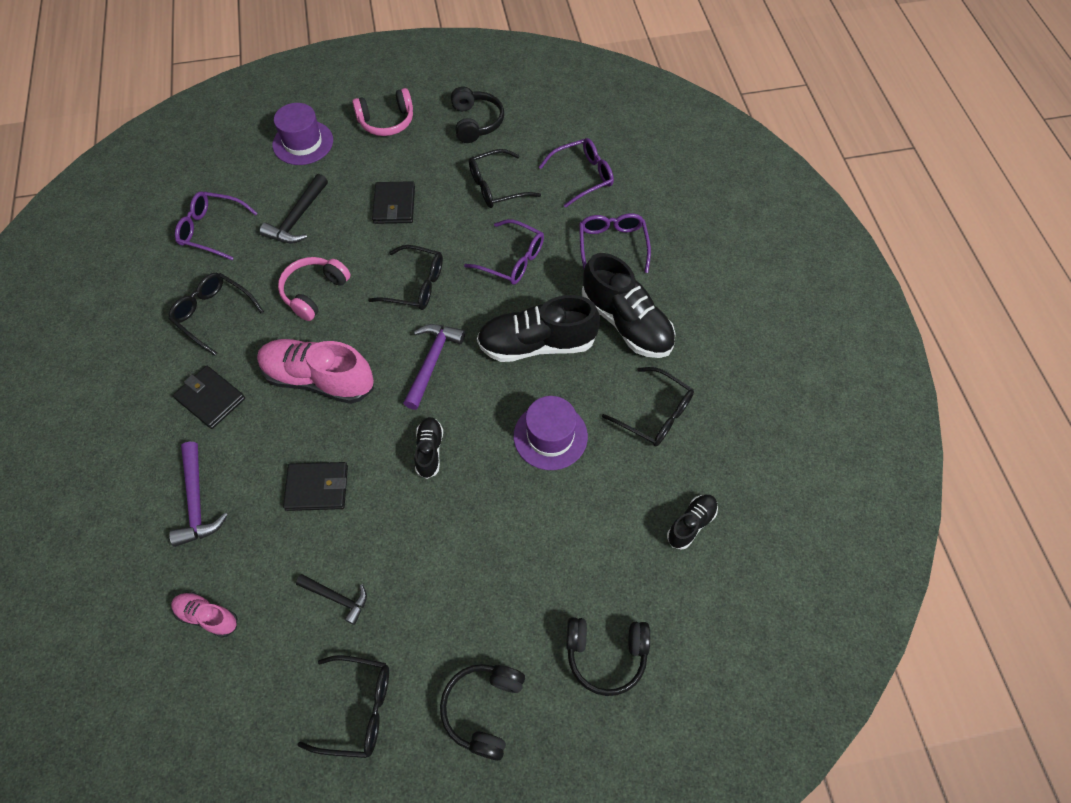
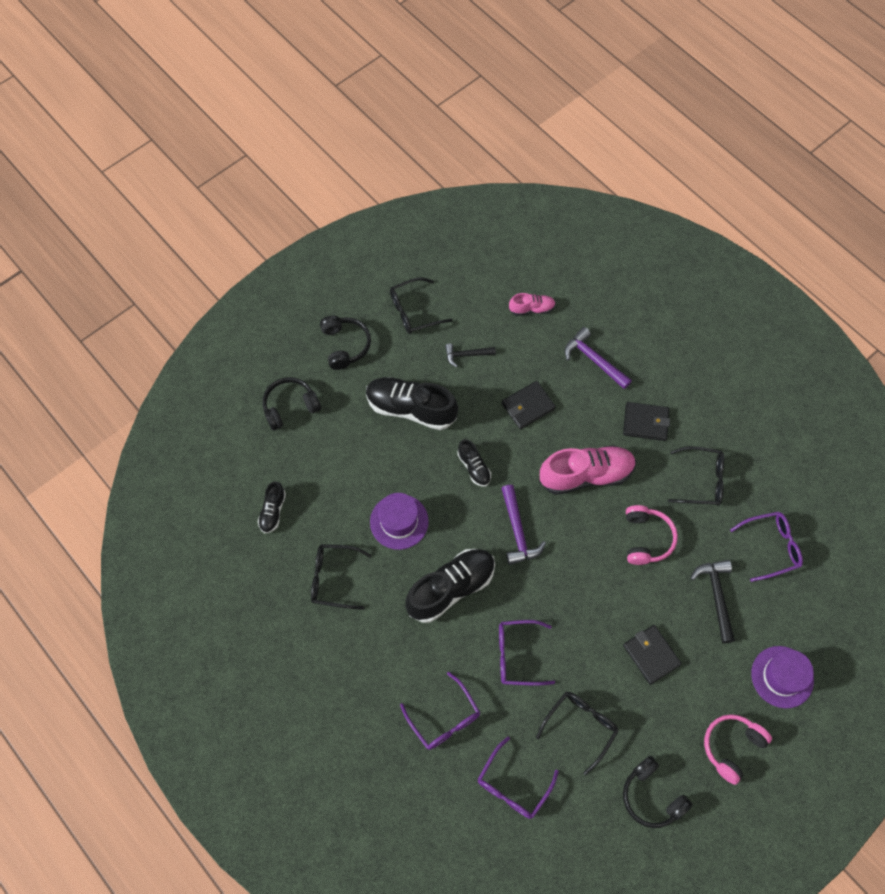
camera: 150 degrees right, 5 degrees up
(415, 285) = (576, 588): black glasses -> none
(626, 323) = (393, 646): black shoe -> black shoe (411, 408)

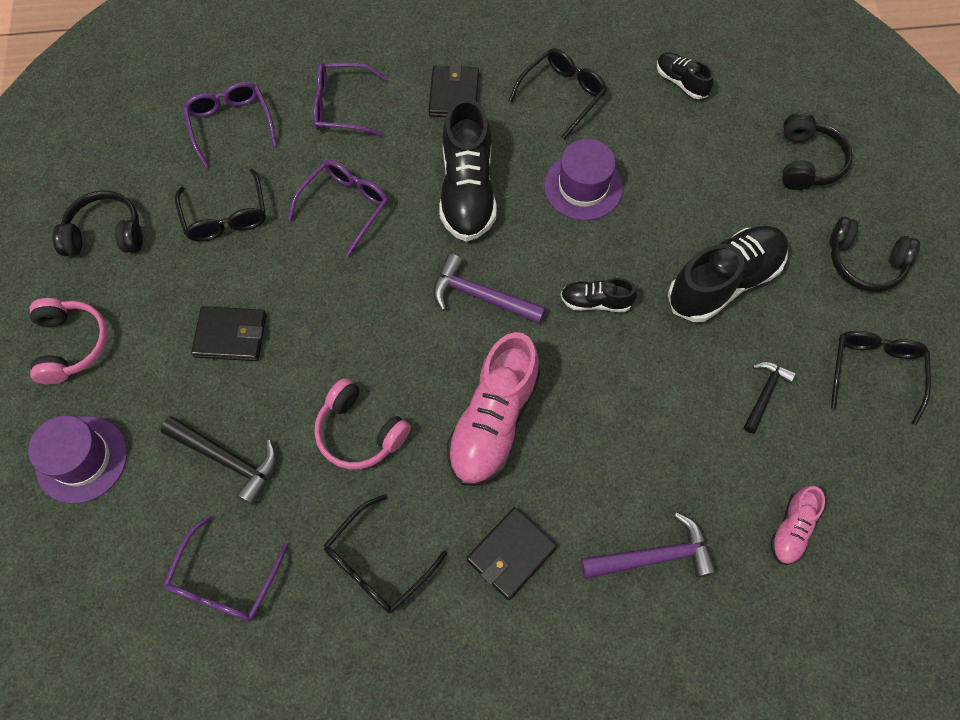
camera: 125 degrees right, 0 degrees up
(528, 406) = (638, 418): black wallet -> black wallet (454, 95)

